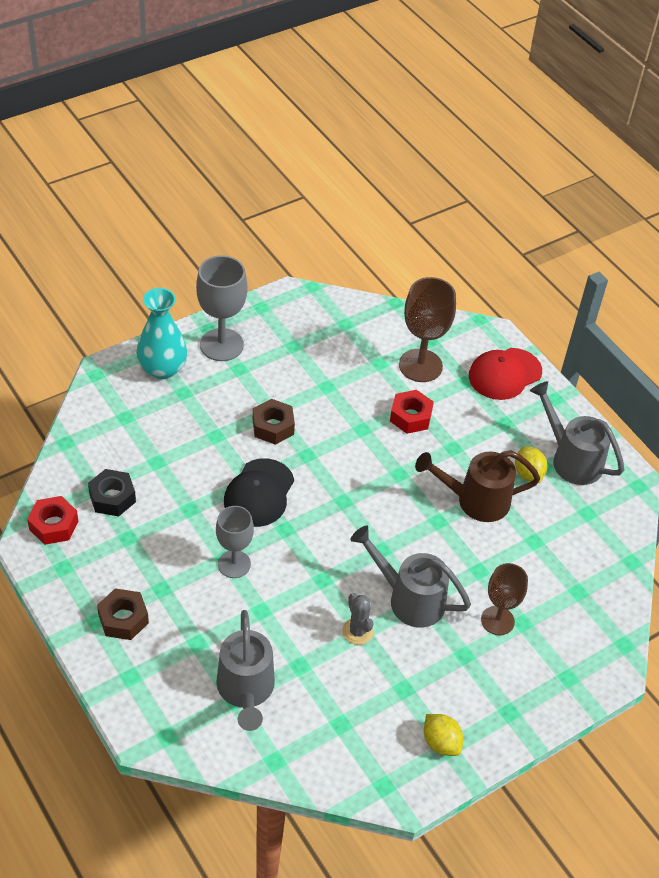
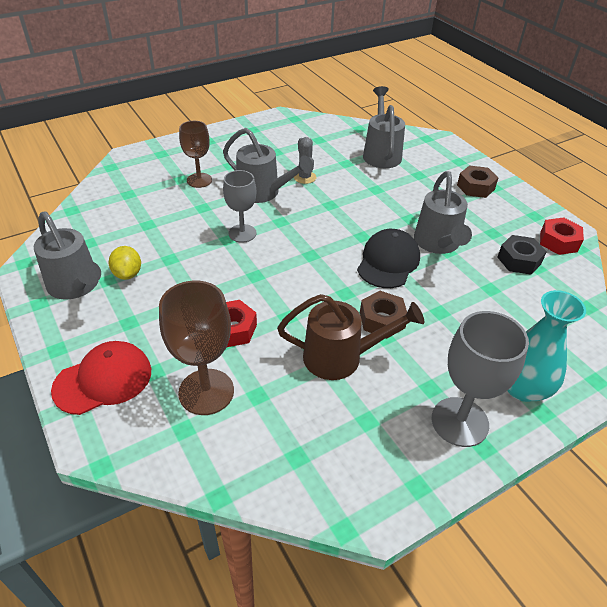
camera: 175 degrees left, 5 degrees down
(198, 519) = (438, 244): none -> grey watering can
(234, 564) = (401, 215): grey goblet -> grey goblet (242, 233)
(441, 743) = (257, 131): yellow lemon -> none
(475, 500) = (188, 253): brown watering can -> brown watering can (341, 357)

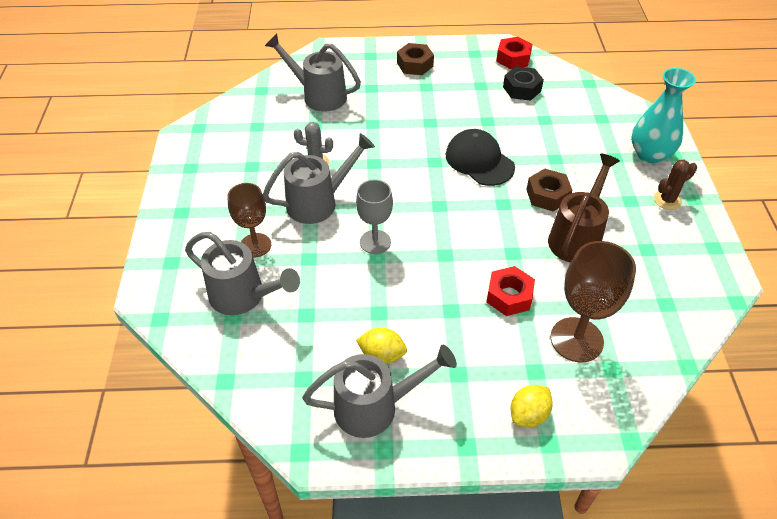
camera: 60 degrees left, 5 degrees up
(103, 380) = (528, 414): red cap -> yellow lemon
(438, 244) = (475, 121): grey watering can -> grey watering can (244, 296)
(459, 422) = (667, 200): grey goblet -> brown cactus

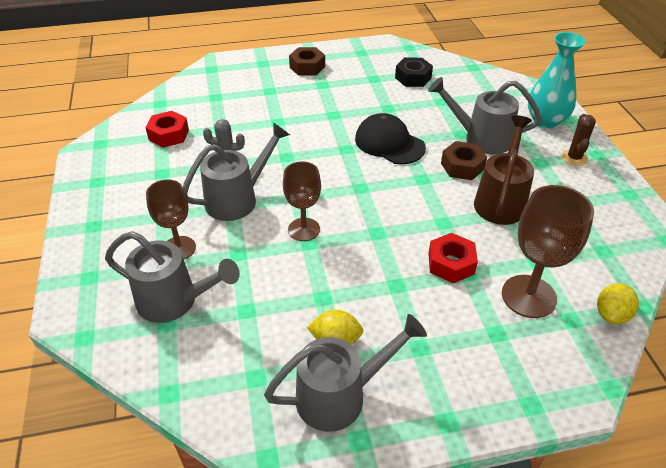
camera: 10 degrees left, 5 degrees down
(318, 95) = (218, 102): grey watering can -> grey watering can (480, 138)
(375, 242) = (304, 229): grey goblet -> brown goblet
(513, 58) = (398, 53): red nut -> red nut (169, 135)
(528, 414) = (502, 378): yellow lemon -> yellow lemon (611, 315)
(667, 200) = (574, 158): brown cactus -> brown cactus turned 45 degrees counterclockwise

